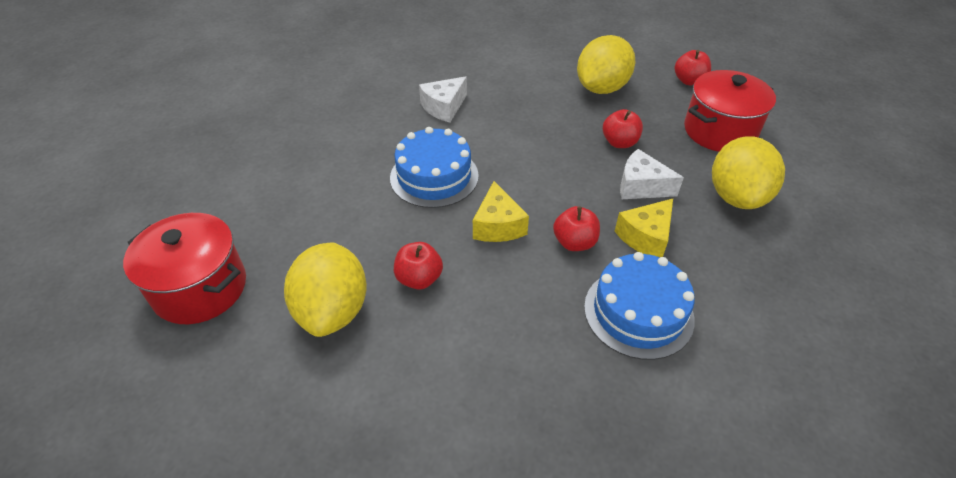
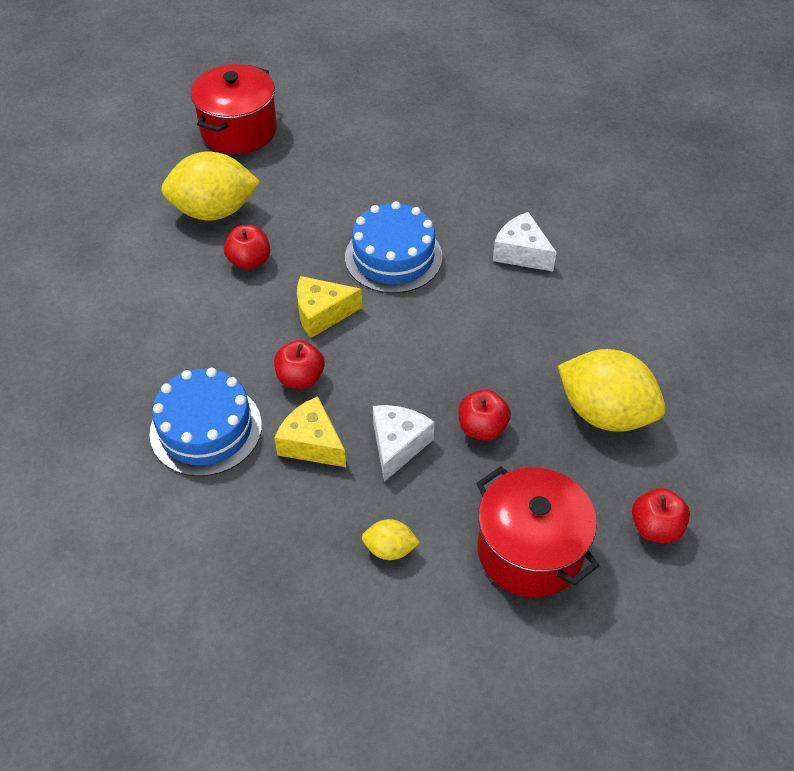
camera: 85 degrees right, 5 degrees up
(736, 196) = (390, 549): yellow lemon -> yellow lemon, size x0.47

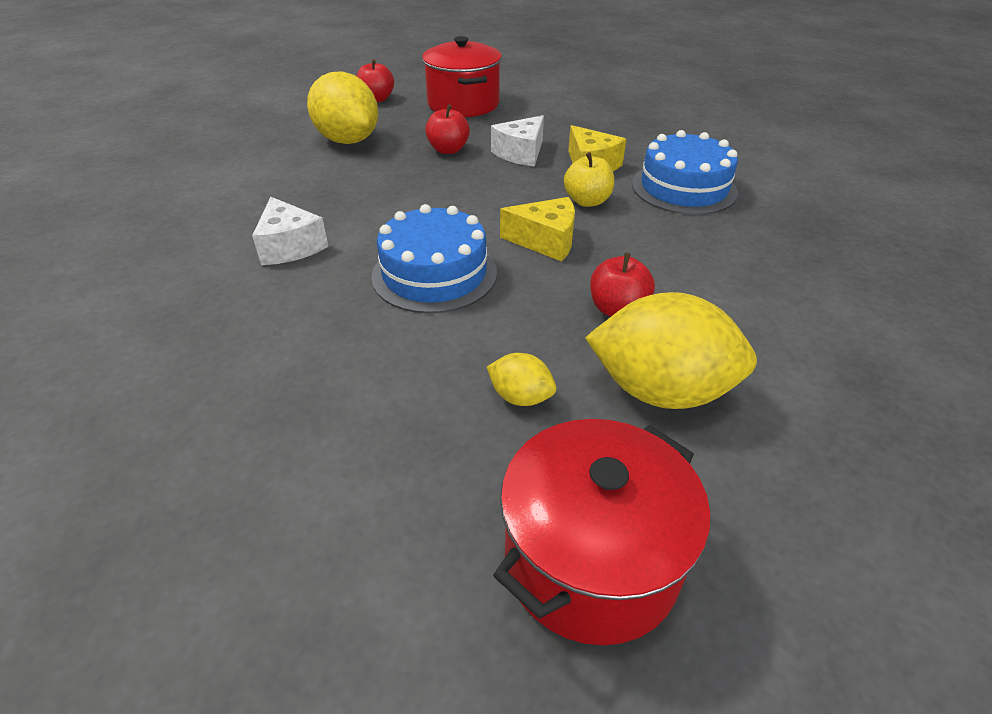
camera: 160 degrees left, 10 degrees down
(300, 378) = (587, 201): red apple -> yellow apple
(390, 549) = (554, 118): yellow lemon -> yellow lemon (520, 397)

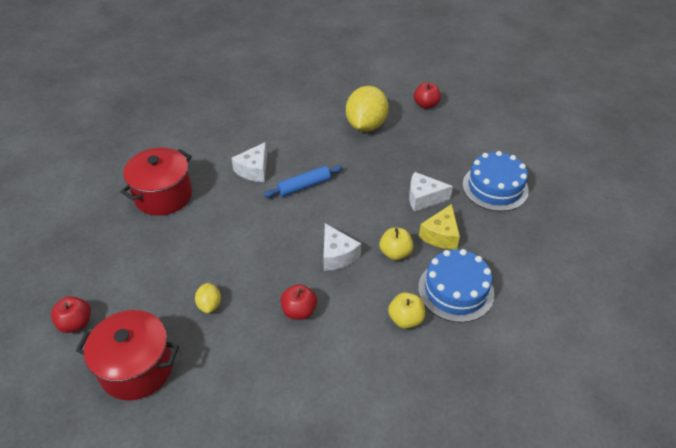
camera: 55 degrees right, 5 degrees up
(386, 219) = (304, 186): none -> blue rolling pin
(434, 274) = (273, 229): blue cake -> blue cake (495, 187)
(448, 150) = (396, 167): red apple -> red apple (76, 323)
(463, 104) = (460, 141): red pot -> red pot (163, 195)
(545, 241) = (337, 255): yellow cheese -> white cheese
(660, 390) = (248, 353): yellow lemon -> none
(701, 234) = (405, 319): none -> yellow apple

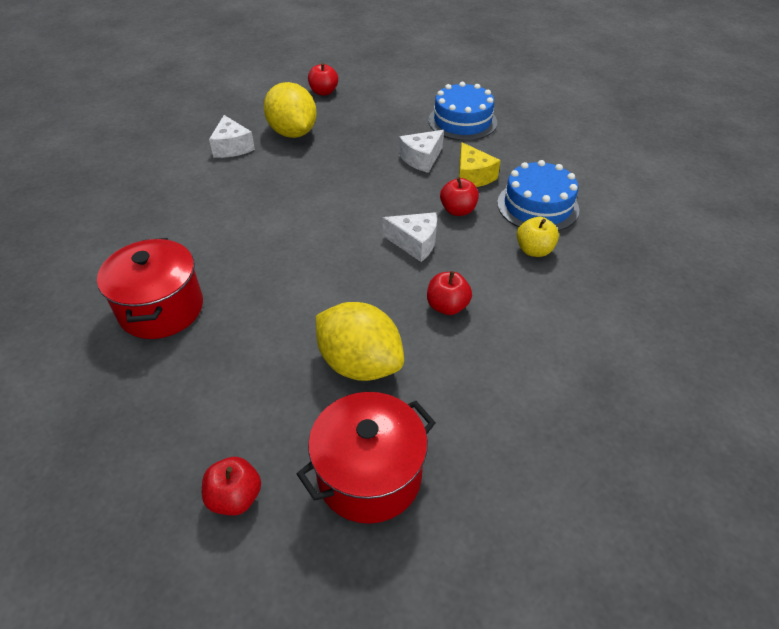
camera: 45 degrees left, 0 degrees up
(209, 305) = (360, 364): yellow lemon -> yellow lemon, size x2.15
(254, 170) = (234, 226): white cheese -> white cheese (232, 147)
(304, 186) = (305, 210): blue rolling pin -> none
(395, 253) = (458, 210): yellow apple -> red apple

